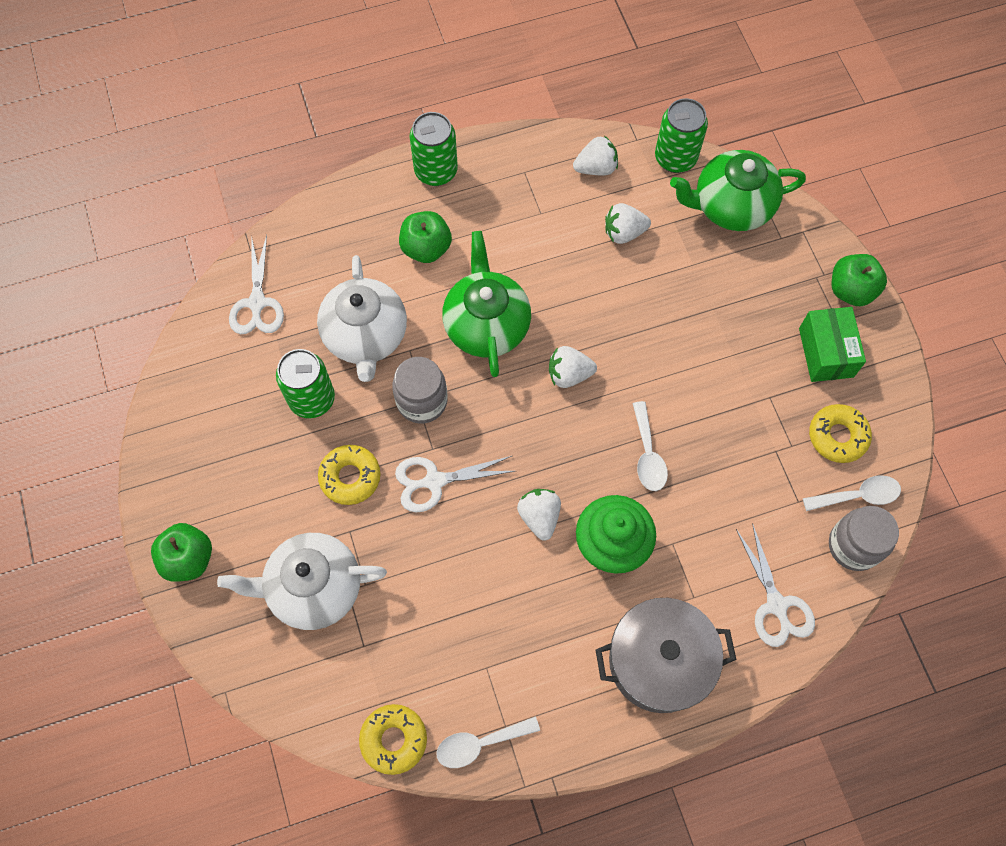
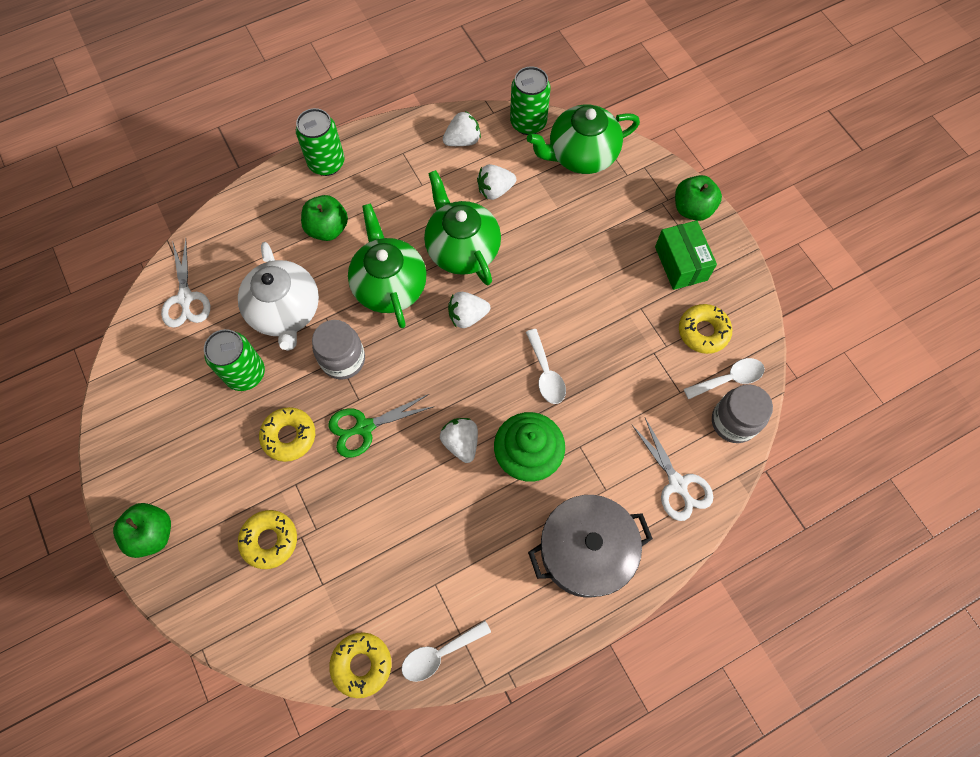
camera: 10 degrees left, 0 degrees up
(313, 588) = (269, 540): white teapot -> yellow donut
(434, 481) = (364, 427): white scissors -> green scissors
(575, 295) = (462, 249): none -> green teapot

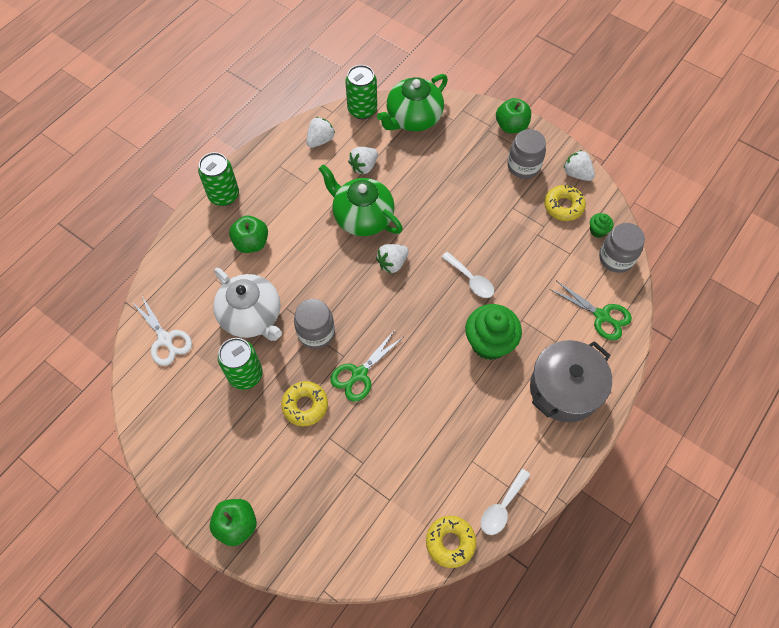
camera: 25 degrees left, 5 degrees down
(269, 540) = (332, 487): yellow donut -> none
(389, 285) = (322, 265): green teapot -> none
(461, 443) = (436, 354): white strawberry -> white strawberry (576, 174)
(677, 484) = (602, 316): white scissors -> green scissors
(681, 263) = (523, 166): green box -> grey jar
(729, 379) = (597, 231): white spoon -> green cupcake

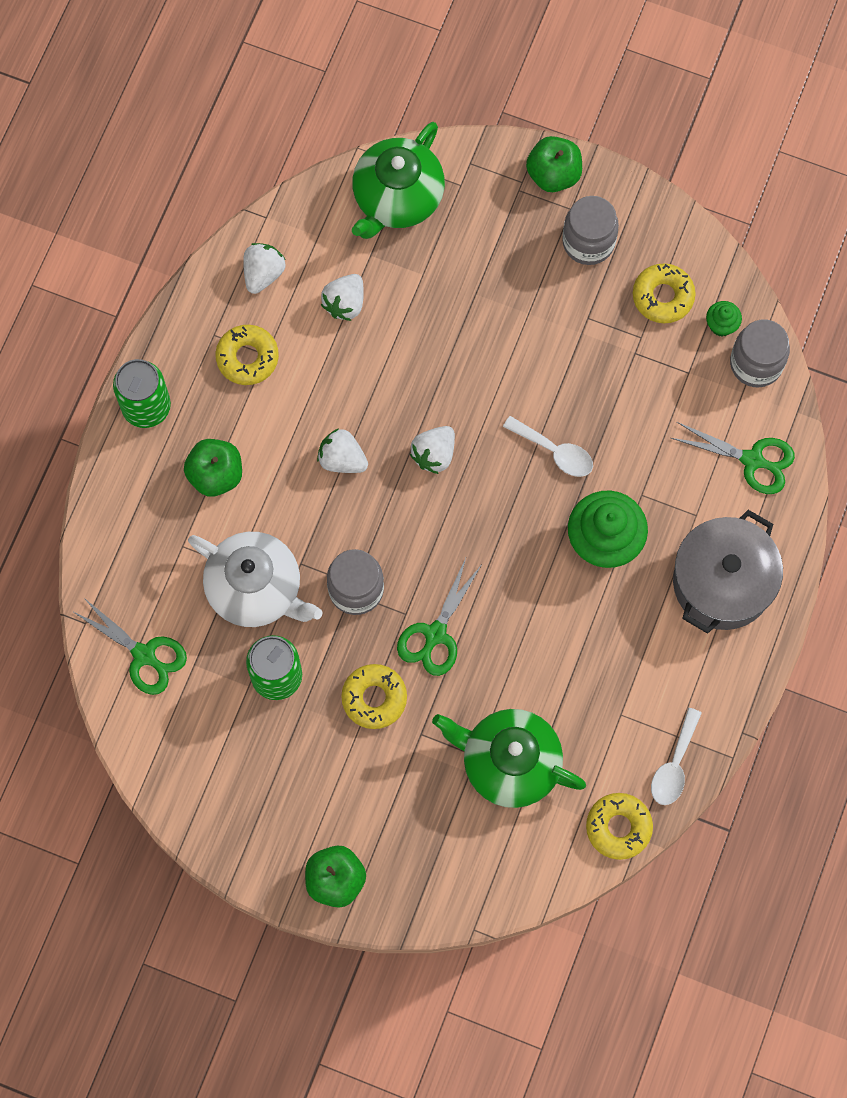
camera: 15 degrees left, 10 degrees up
(165, 339) = (144, 655): white scissors -> green scissors
(295, 182) = (247, 358): none -> yellow donut
(362, 110) = (312, 202): green can -> none
(362, 217) = (368, 391): green teapot -> green teapot (509, 763)
(576, 174) = (671, 235): white strawberry -> white strawberry (342, 459)

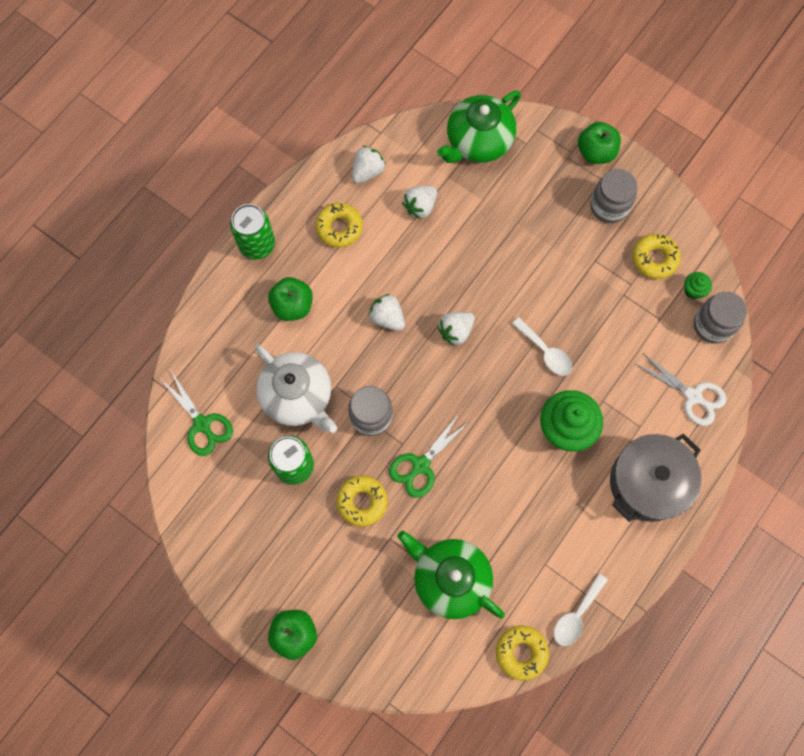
camera: 15 degrees right, 0 degrees up
(752, 460) = (693, 396): green scissors -> white scissors

